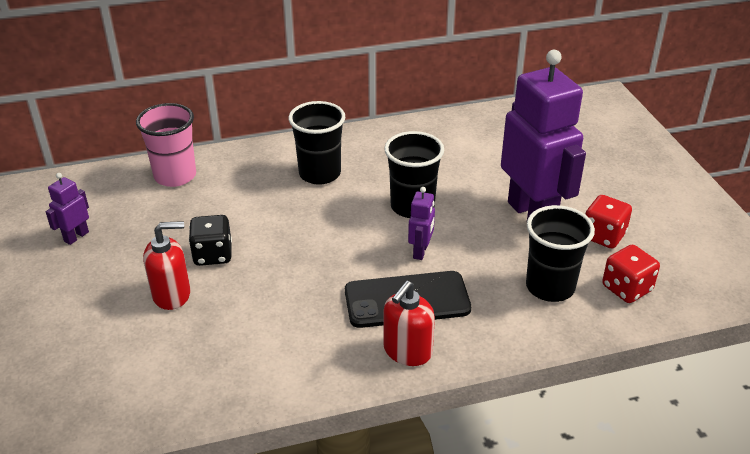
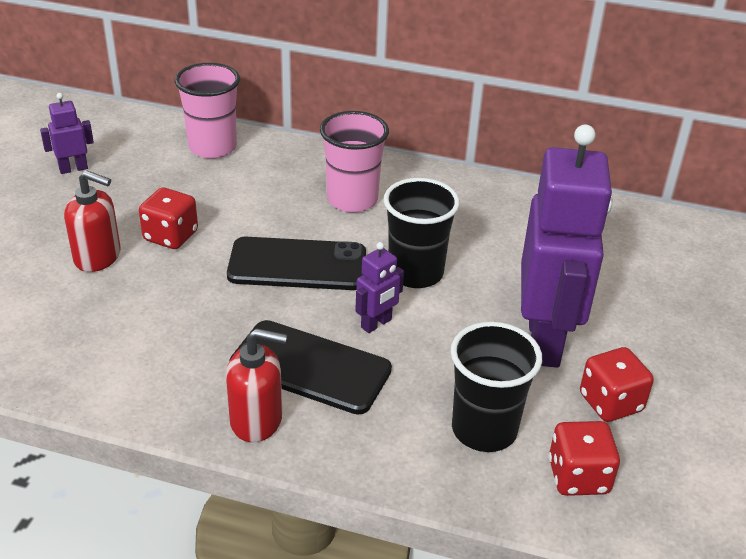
camera: 30 degrees right, 0 degrees up
(213, 255) = (171, 236): black dice -> red dice
(320, 174) = (352, 200): black cup -> pink cup
(327, 235) = (297, 265): none -> black phone
(407, 351) = (257, 420): red soap dispenser -> red soap dispenser turned 150 degrees counterclockwise

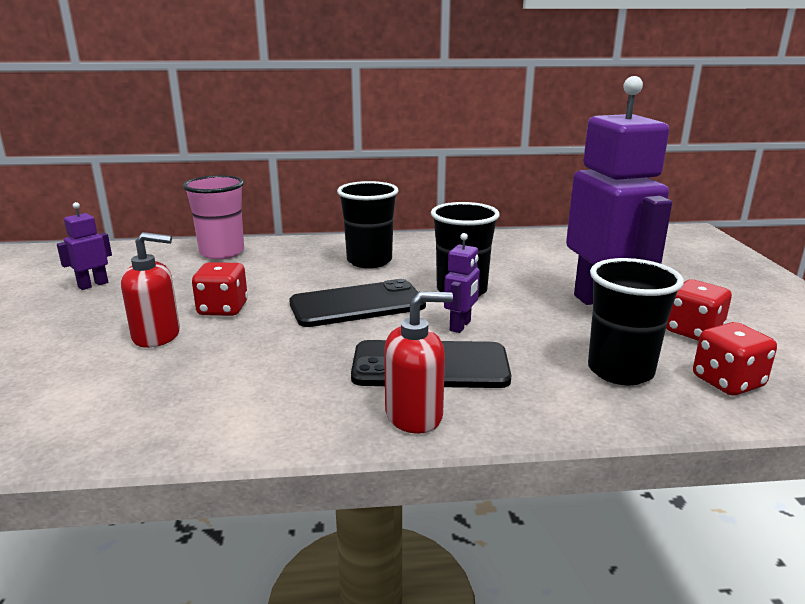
camera: 20 degrees left, 15 degrees down
(352, 200) = (369, 261): pink cup -> black cup

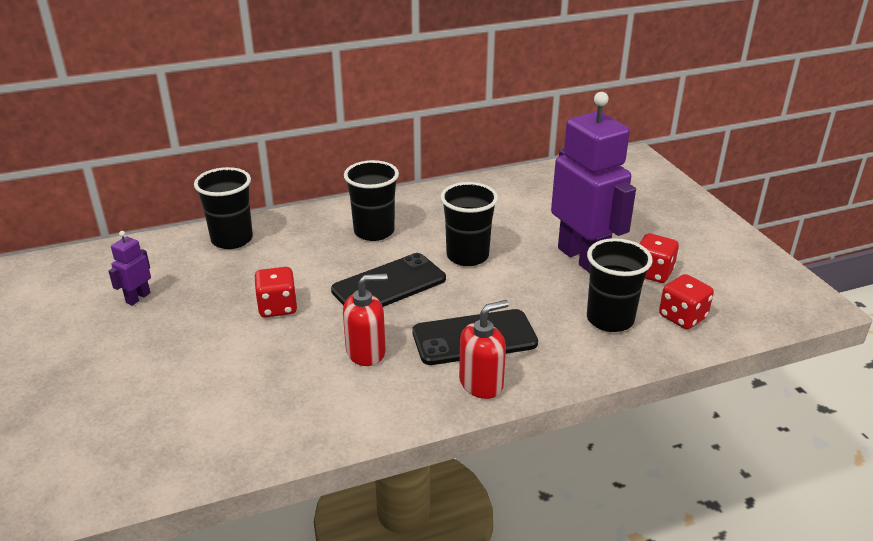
camera: 15 degrees left, 10 degrees up
(157, 336) = (240, 345): red soap dispenser -> red soap dispenser (366, 352)
(222, 252) = (232, 239): pink cup -> black cup
(460, 326) = (481, 294): purple robot -> none

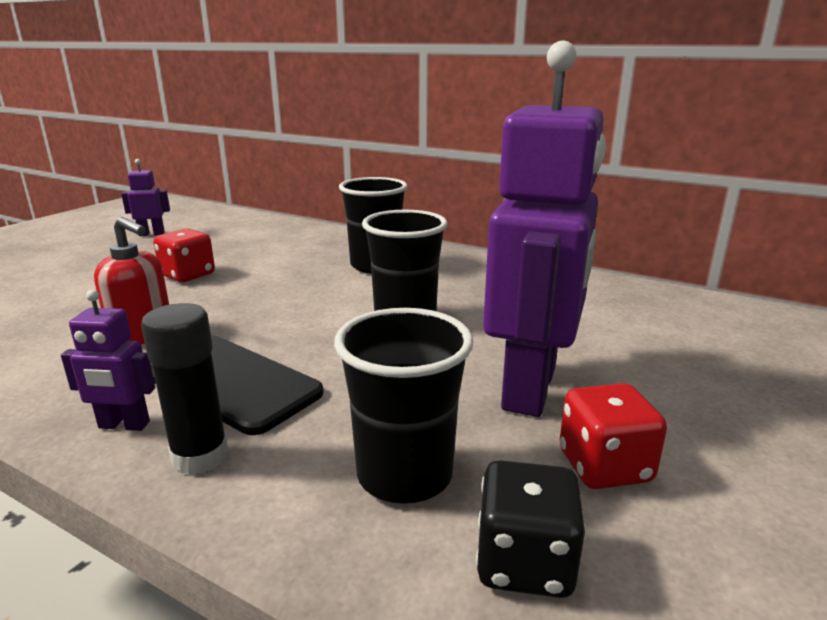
camera: 50 degrees right, 10 degrees down
(232, 239) = (276, 230): black cup -> none
(389, 285) = (287, 302): black phone -> none
(481, 383) = (124, 425): red soap dispenser -> purple robot
(538, 367) = (200, 456): none -> black glue stick
(682, 317) = (524, 562): red dice -> black dice

